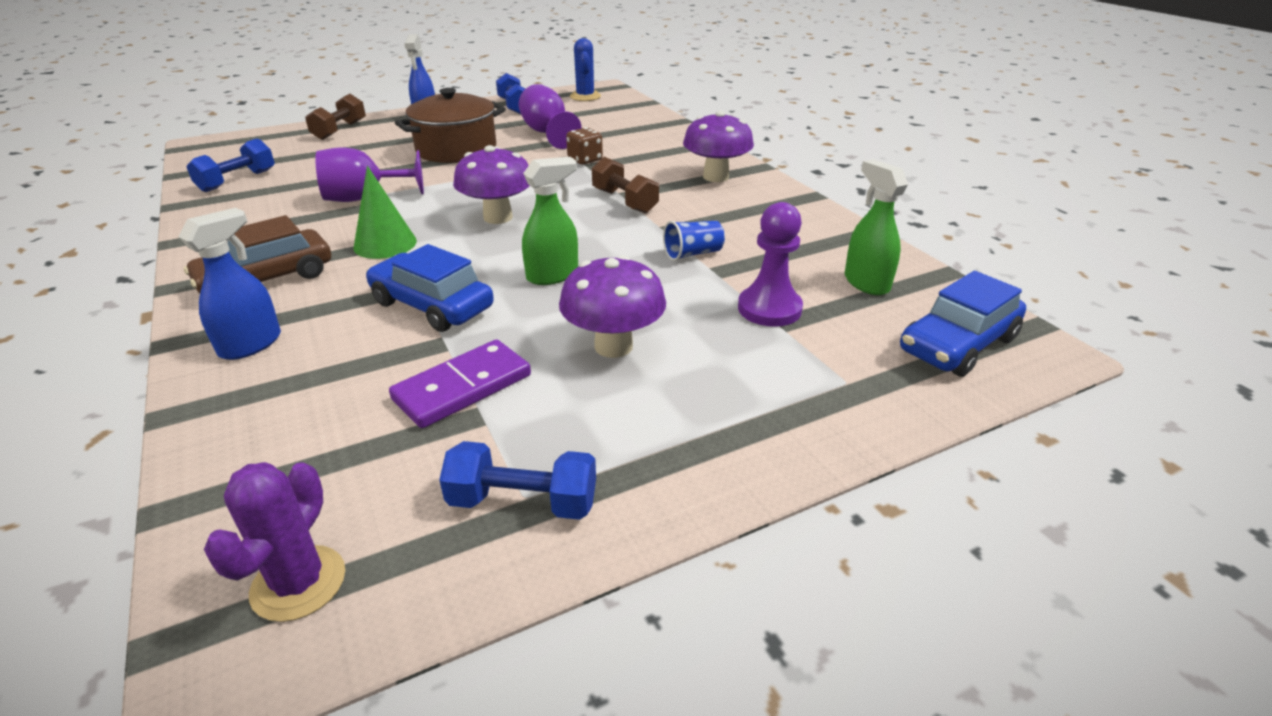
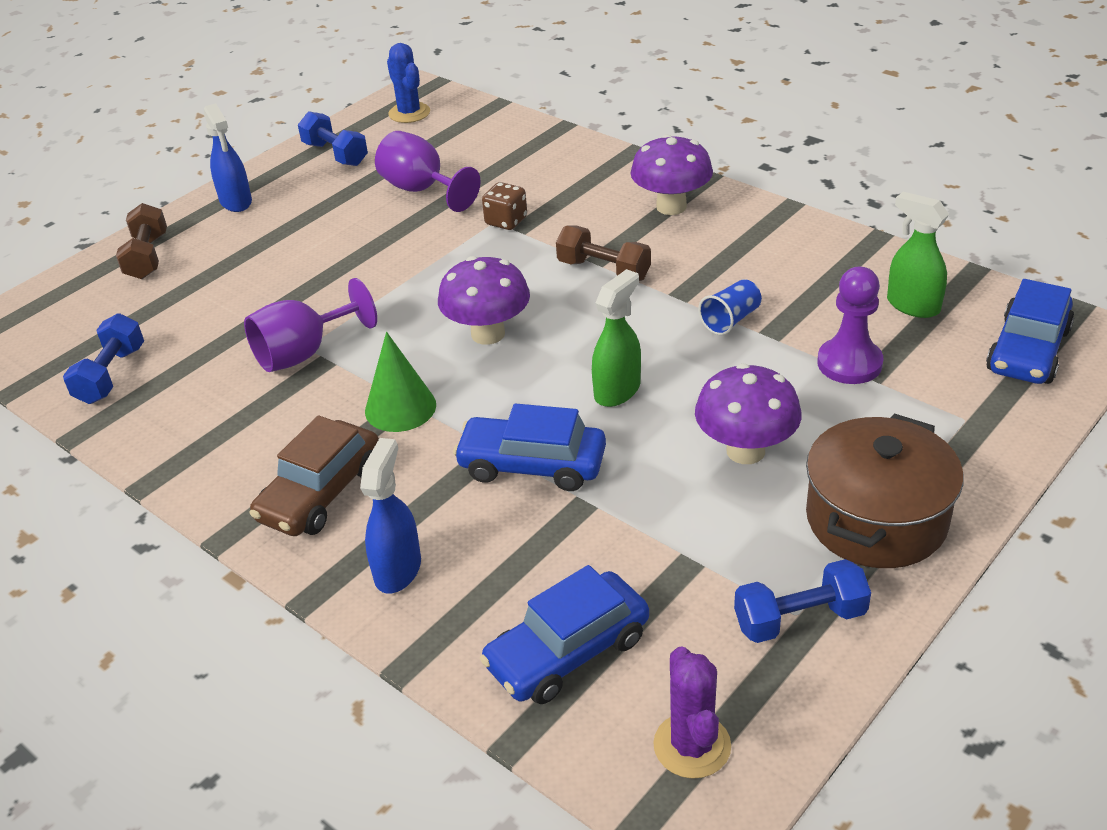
camera: 20 degrees left, 5 degrees up
(295, 452) = (567, 651): none -> blue car
(456, 150) = (336, 247): brown pot -> brown pot (876, 519)
(462, 387) = (650, 539): purple domino -> none

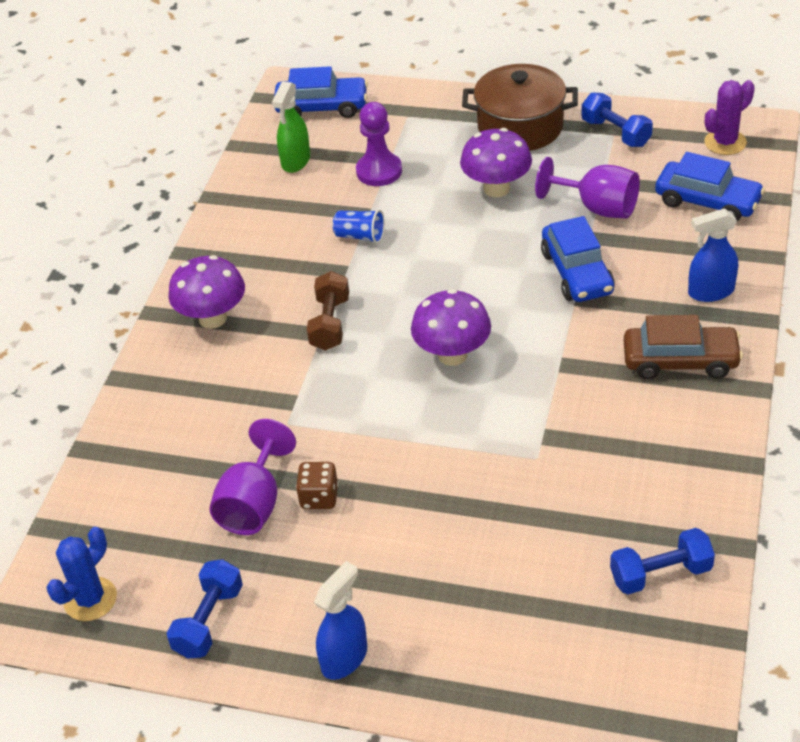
camera: 115 degrees left, 5 degrees up
(147, 257) = (483, 673): brown dumbbell -> none
(304, 353) = (546, 455): purple goblet -> purple goblet (597, 207)
(400, 408) = (568, 363): green cone -> none
(506, 221) = (283, 415): brown dice -> brown dice (319, 497)
(617, 390) = (475, 262): green spray bottle -> none

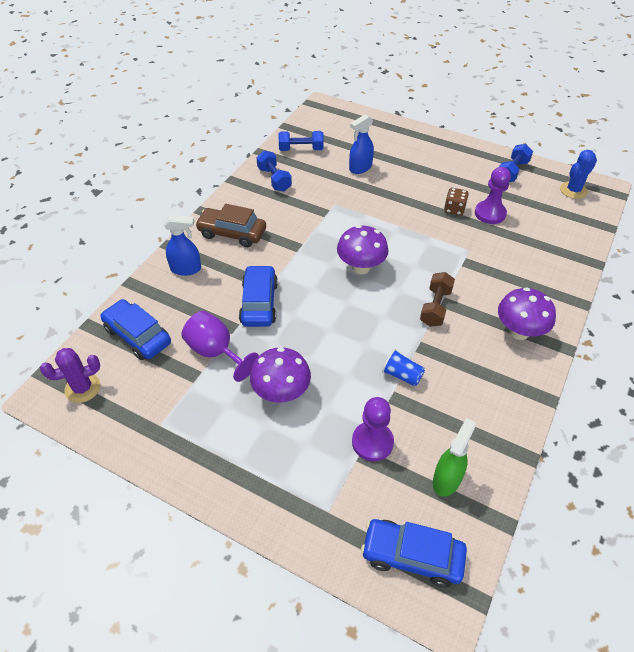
camera: 170 degrees left, 5 degrees up
(254, 504) = (490, 213): purple goblet -> purple pawn
(345, 658) = (449, 148): blue spray bottle -> blue spray bottle (360, 168)
(520, 127) = (231, 460): brown pot -> none
(616, 133) = (157, 426): blue dumbbell -> blue dumbbell (274, 179)

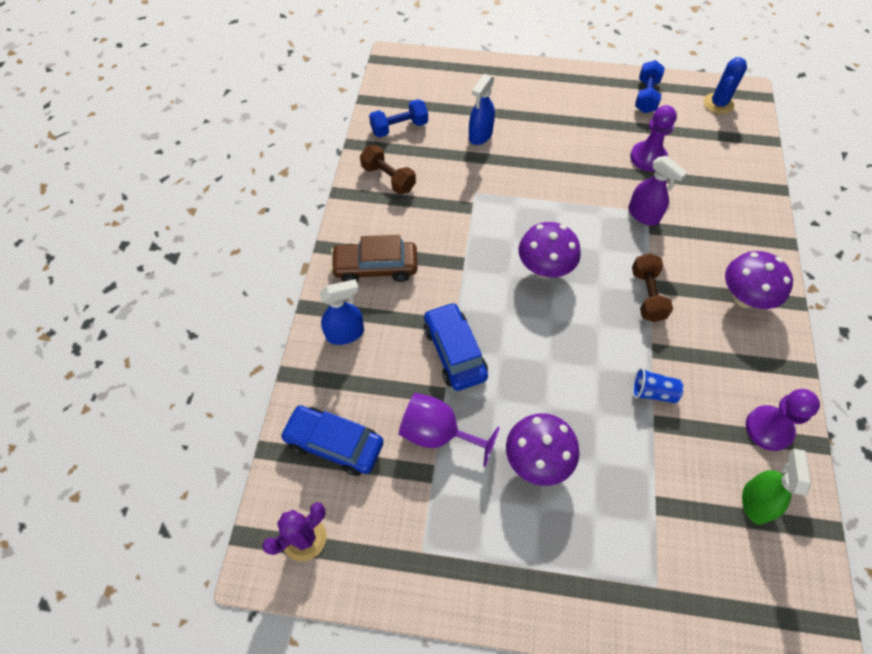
camera: 20 degrees left, 10 degrees up
(274, 179) = (388, 178): blue dumbbell -> brown dumbbell
(372, 442) = (662, 486): purple pawn -> purple pawn (768, 429)
(412, 556) = (764, 605): blue car -> none
(454, 209) = (608, 163): brown dice -> none
(464, 252) = (643, 215): none -> purple spray bottle

